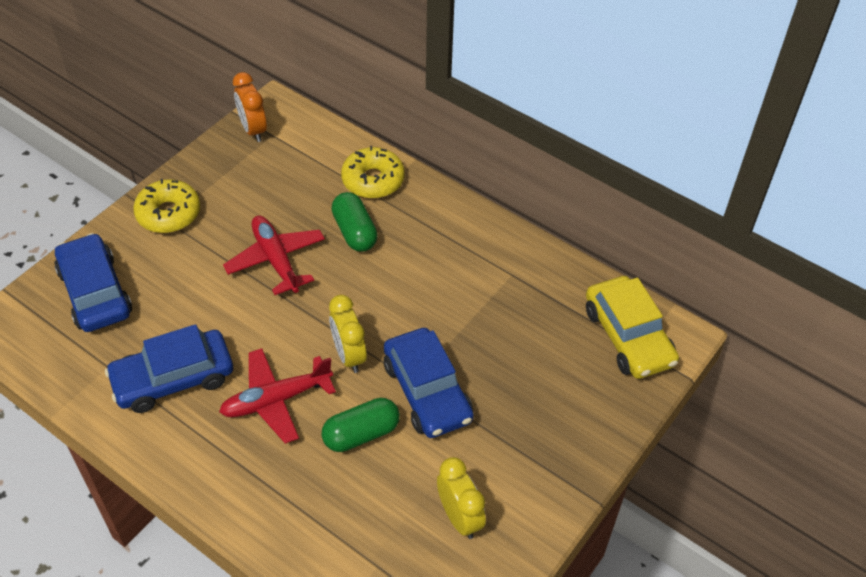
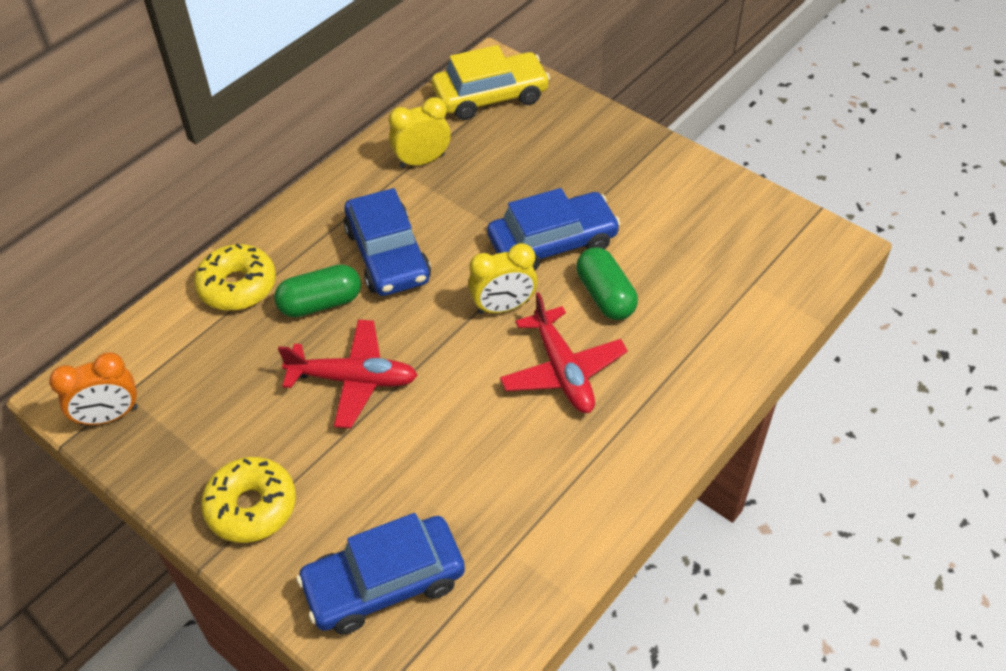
camera: 85 degrees left, 0 degrees up
(173, 379) = (531, 475): blue car -> blue car (387, 255)
(276, 260) = (354, 380): red plane -> red plane turned 150 degrees counterclockwise
(459, 517) = (695, 223): yellow clock -> yellow clock (422, 161)

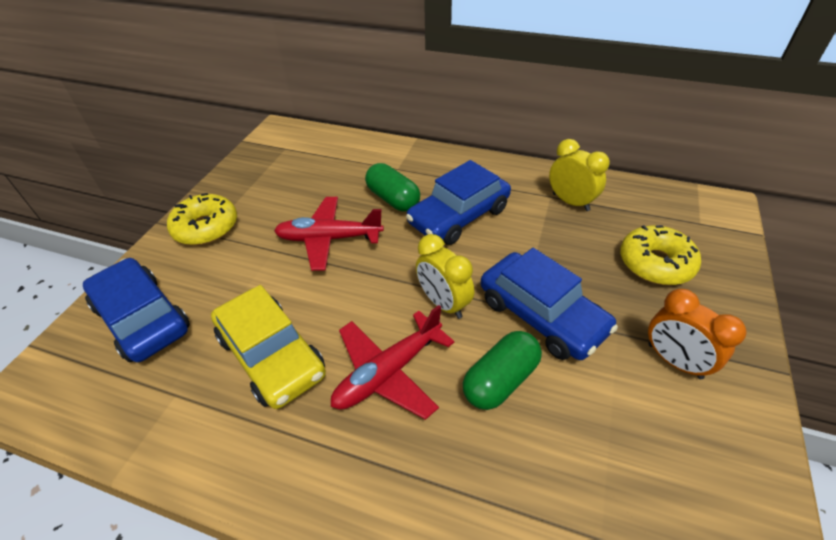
camera: 70 degrees right, 5 degrees down
(109, 416) = (266, 148): orange clock -> orange clock (674, 361)
(237, 286) = (389, 159): yellow donut -> yellow donut (655, 263)
(354, 380) = (329, 239): red plane -> red plane turned 105 degrees clockwise
(490, 96) = (683, 216): yellow car -> yellow car (271, 355)

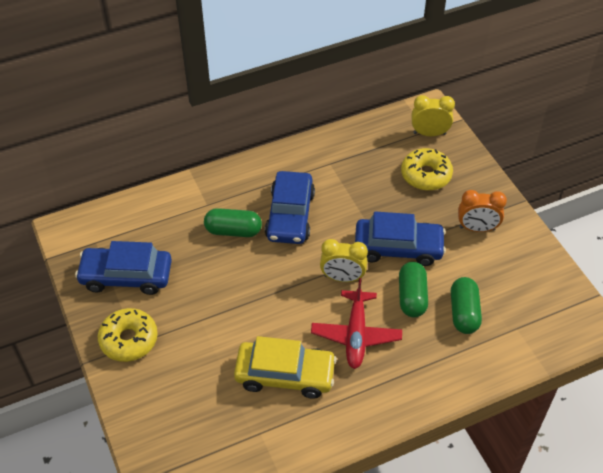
camera: 45 degrees left, 5 degrees up
(142, 318) = (178, 418): blue car -> blue car (126, 276)
(329, 239) = (227, 287): red plane -> none
(551, 454) = (464, 313): none -> green capsule
(570, 202) = (346, 160): yellow clock -> yellow clock (429, 133)

